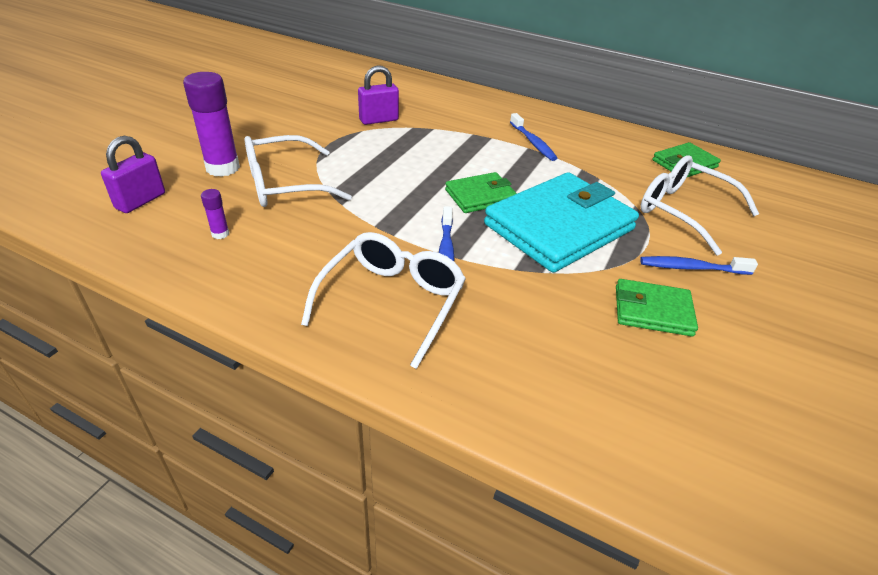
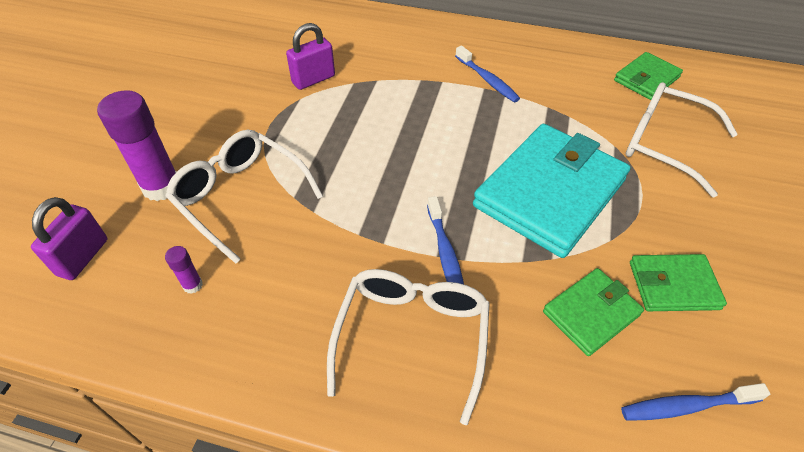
camera: 10 degrees left, 10 degrees up
(284, 185) = (240, 197): white glasses -> white glasses turned 75 degrees clockwise
(480, 196) = (456, 168): green wallet -> green wallet (591, 313)
(691, 268) = (693, 219): blue toothbrush -> blue toothbrush (686, 406)

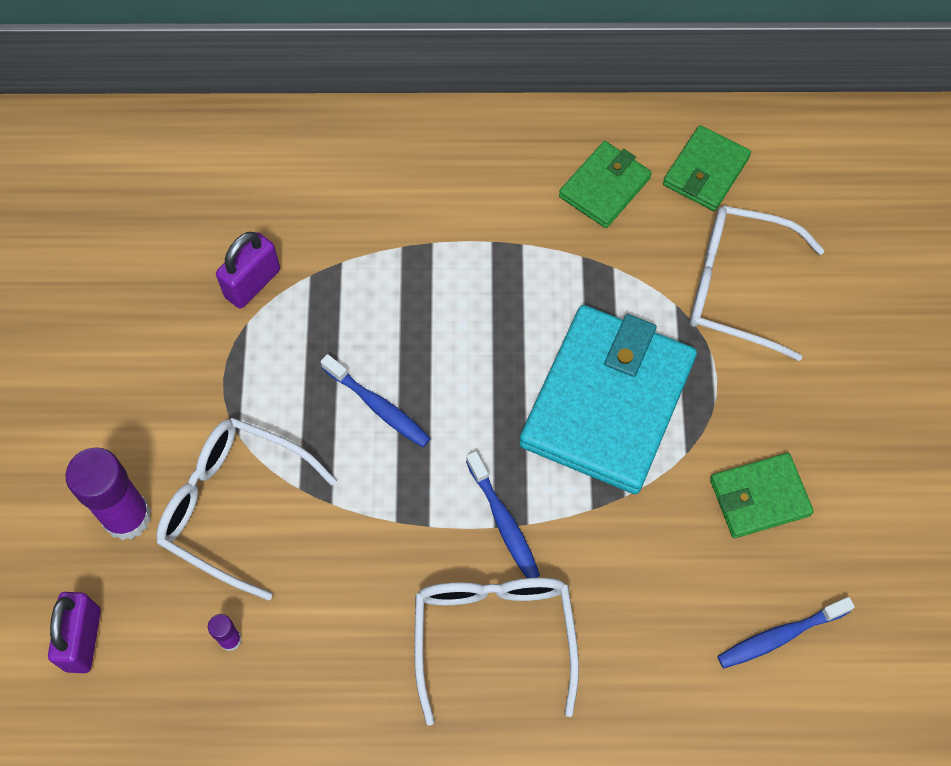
camera: 15 degrees left, 15 degrees up
(487, 80) = (493, 225): blue toothbrush -> blue toothbrush (378, 407)
(591, 313) = (676, 556): green wallet -> green wallet (604, 187)

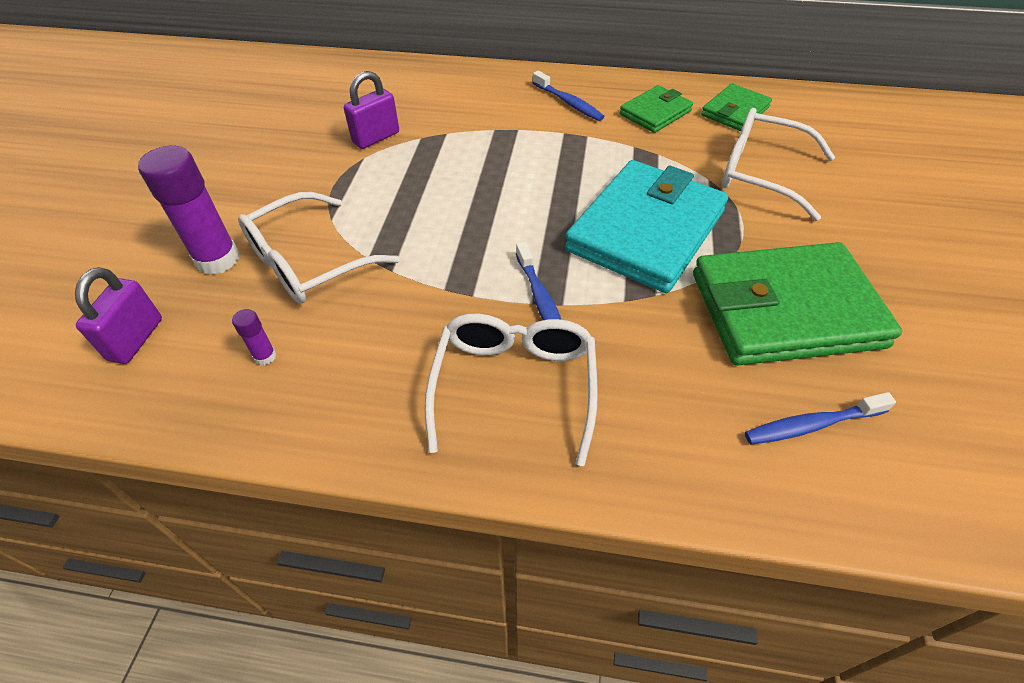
camera: 10 degrees right, 15 degrees down
(233, 506) = (308, 262): white glasses -> white glasses turned 75 degrees counterclockwise
(378, 407) = (451, 214): blue toothbrush -> blue toothbrush (569, 103)
(759, 497) = (785, 310): green wallet -> green wallet, size x1.97

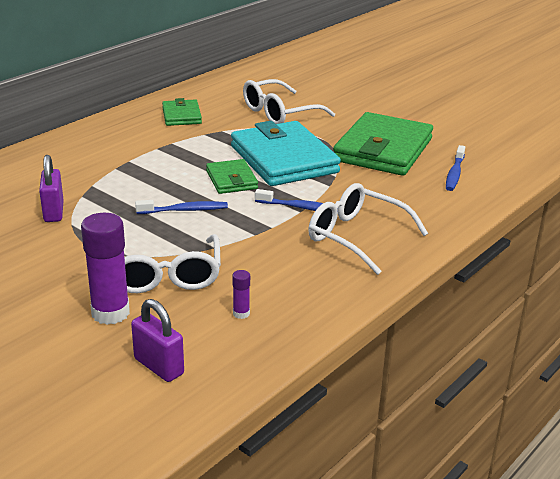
camera: 60 degrees left, 20 degrees down
(569, 103) = (127, 135): blue toothbrush -> blue toothbrush (185, 210)
(735, 111) = (216, 96): green wallet -> green wallet (231, 180)

